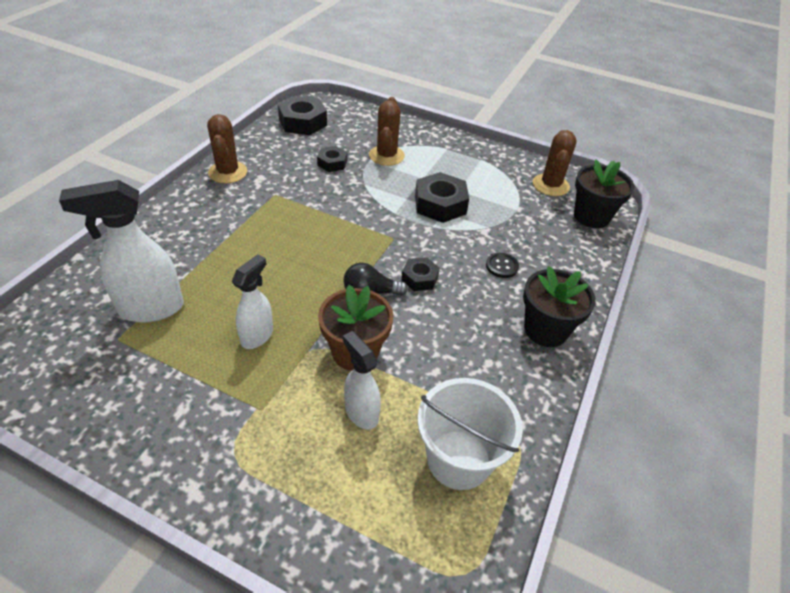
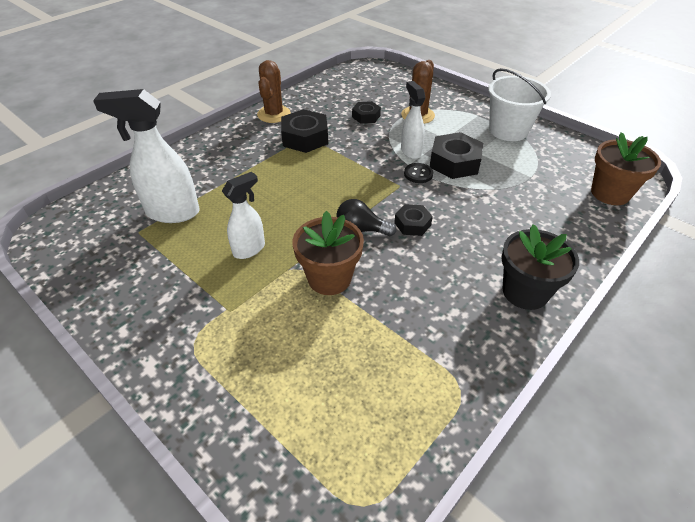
camera: 20 degrees right, 0 degrees up
(303, 122) = (352, 81): black nut -> black nut (305, 138)
(361, 413) = (316, 332): white spray bottle -> white spray bottle (410, 151)
(458, 459) = (394, 395): white bucket -> white bucket (508, 130)
(502, 266) = (498, 226): black button -> black button (418, 174)
(550, 185) = (574, 159): brown cactus -> none
(591, 216) = (610, 193): black flower pot -> brown flower pot

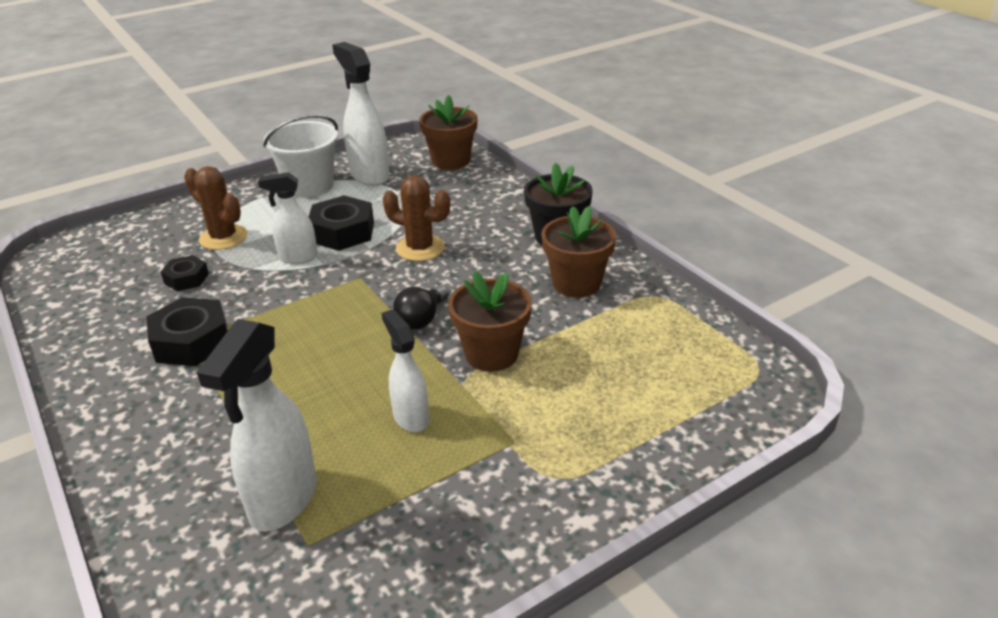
camera: 75 degrees left, 10 degrees down
(274, 114) = (94, 367): brown cactus -> brown cactus (420, 248)
(412, 224) = (432, 281): black nut -> none
(418, 174) = (346, 260): black button -> none
(452, 319) = (576, 283): none -> brown flower pot
(546, 154) = (369, 175): none -> white spray bottle

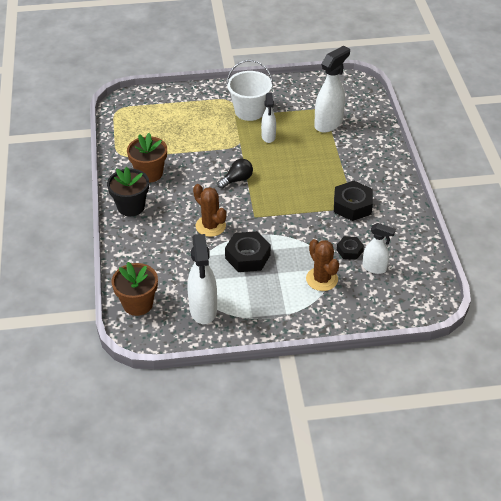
camera: 155 degrees left, 10 degrees up
(297, 257) = (282, 244): white spray bottle -> white spray bottle (374, 268)
(309, 185) = (249, 314): white bucket -> white bucket (249, 111)
(491, 354) = (218, 151): brown flower pot -> none

